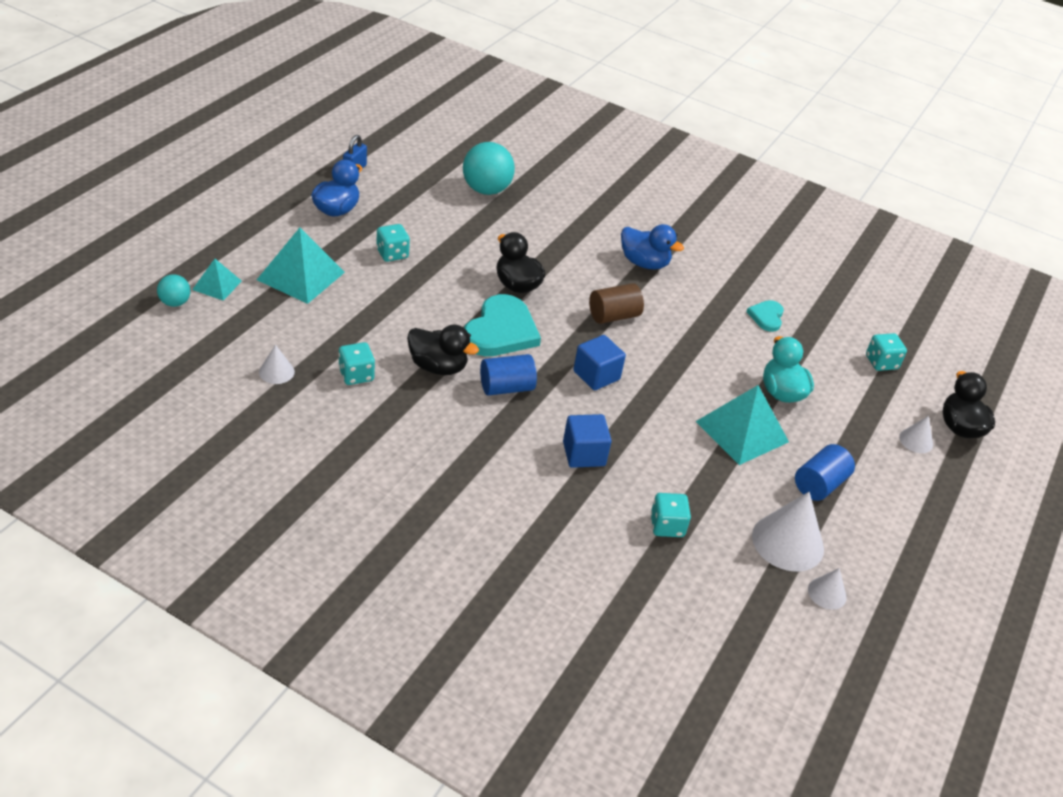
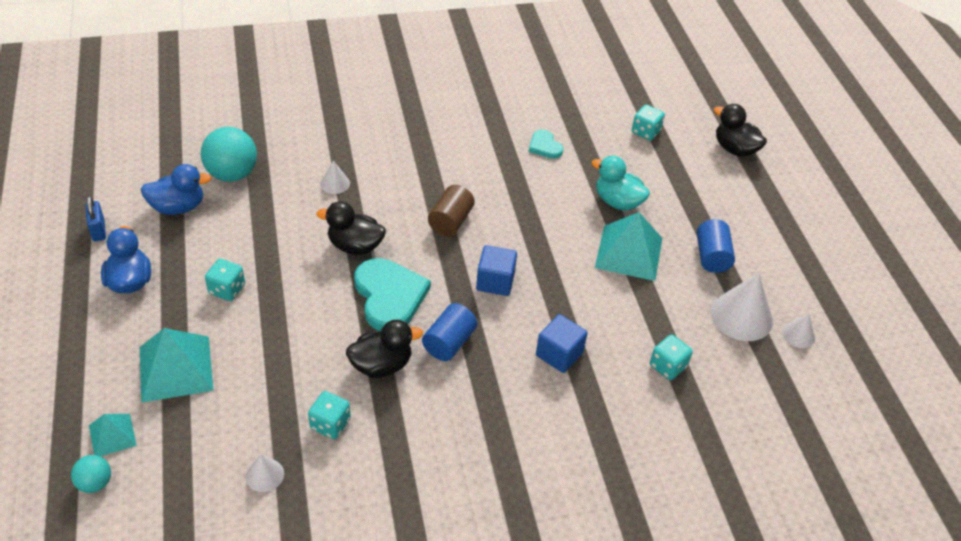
camera: 40 degrees left, 5 degrees up
(644, 263) = (420, 159): blue duck -> blue duck (178, 207)
(916, 441) = (724, 178): white cone -> white cone (335, 183)

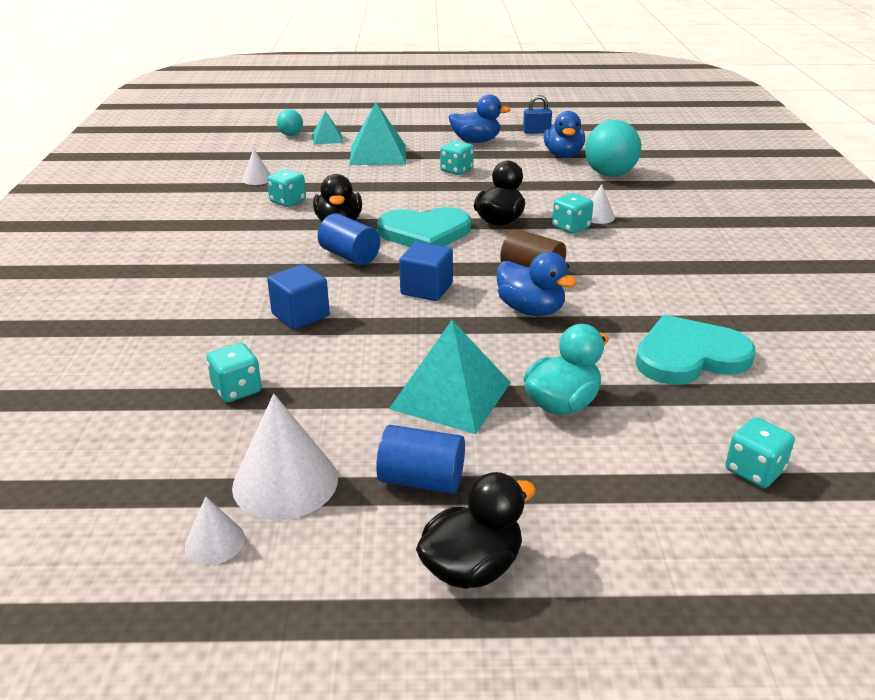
camera: 105 degrees right, 15 degrees down
(361, 200) = (571, 227): none -> turquoise dice
(510, 220) = (530, 310): none -> blue duck
(545, 146) = (689, 356): turquoise heart -> turquoise heart, size x1.93
(734, 149) = (728, 595): black duck -> black duck (472, 567)

